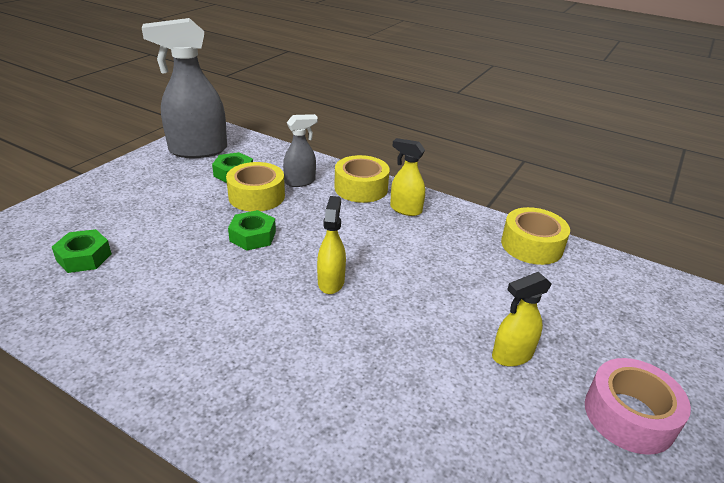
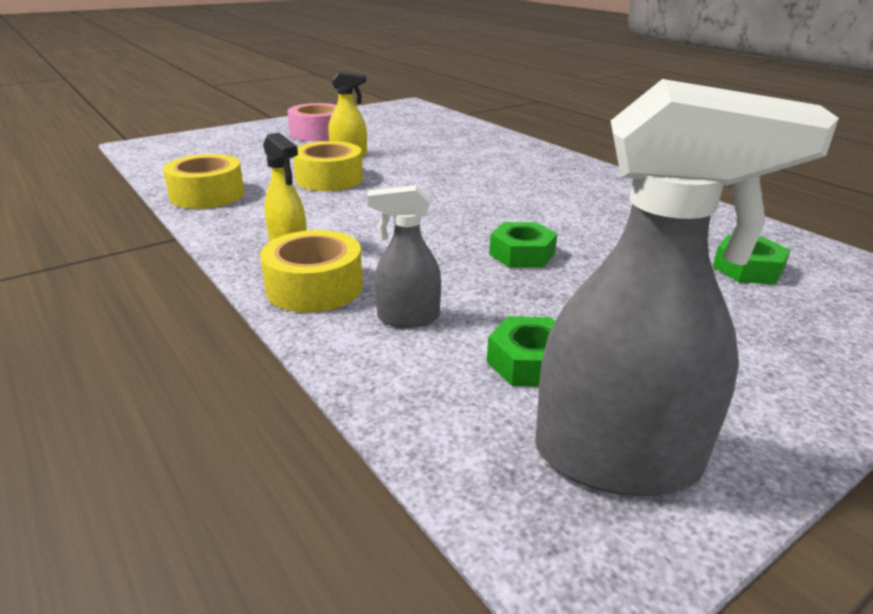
camera: 155 degrees left, 5 degrees down
(256, 196) = (498, 306): yellow tape -> yellow tape (329, 179)
(331, 282) = (452, 205): yellow spray bottle -> none

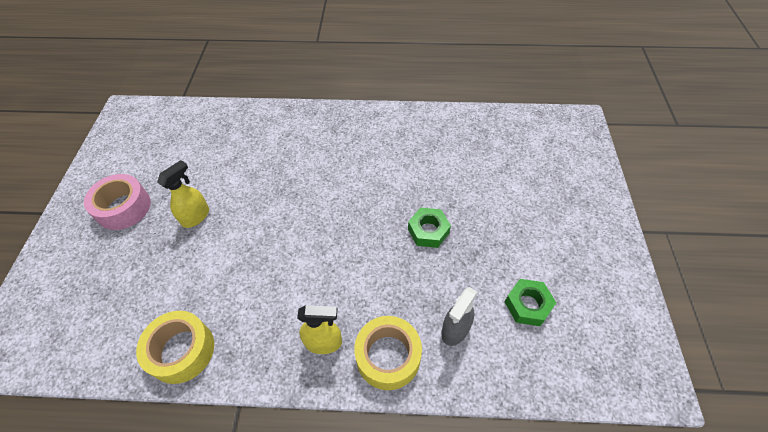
camera: 50 degrees left, 25 degrees up
(329, 179) = (230, 256): yellow tape -> none
(618, 460) = (607, 325): grey spray bottle -> none
(747, 269) = (511, 158): green nut -> none

